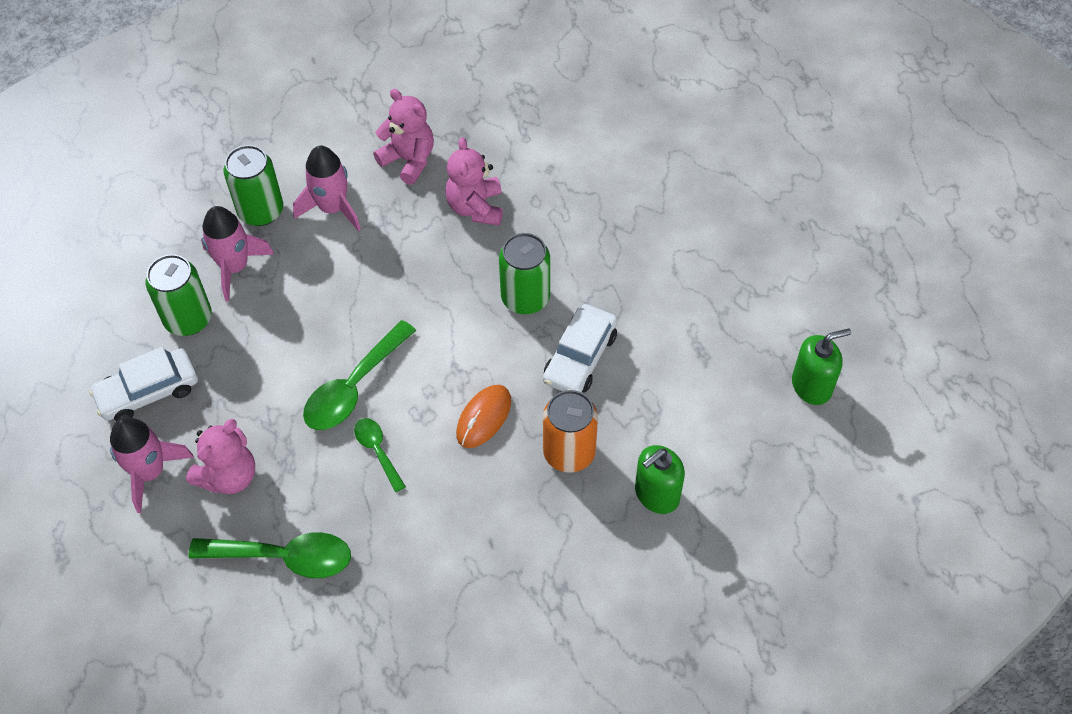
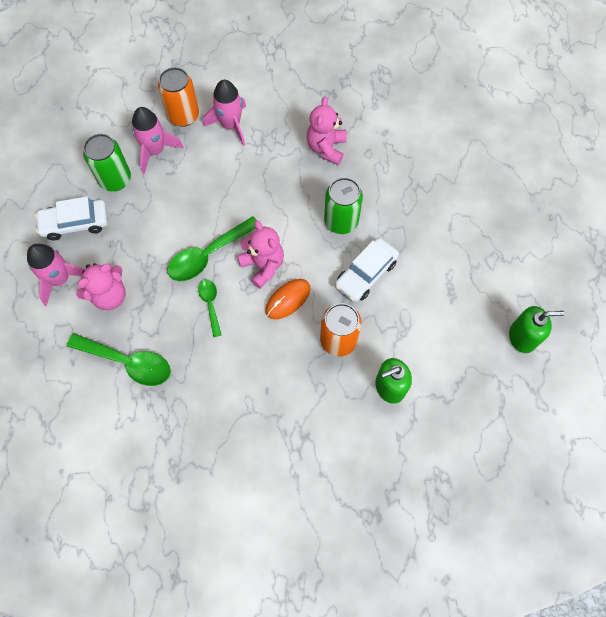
camera: 15 degrees right, 10 degrees up
(261, 211) = (183, 116): green can -> orange can
(409, 160) = (291, 103): pink teddy bear -> pink teddy bear (263, 266)

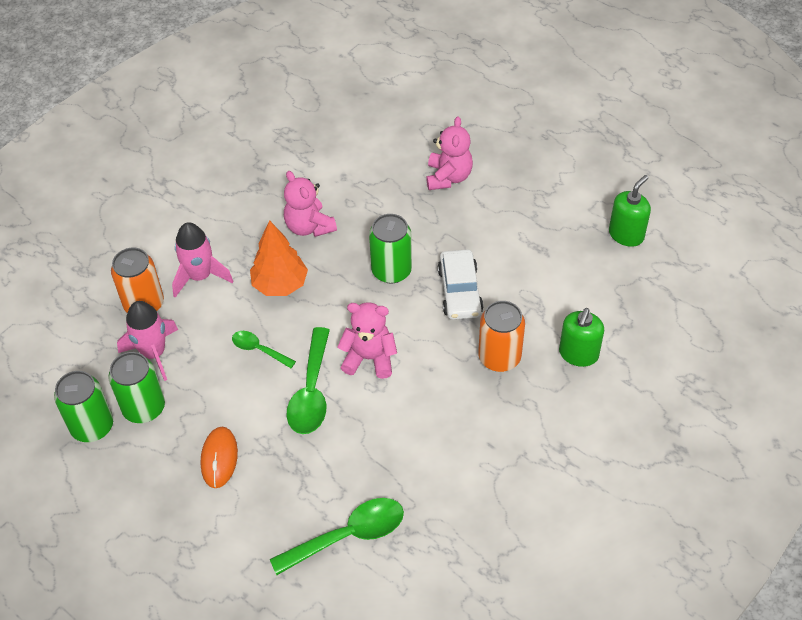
camera: 45 degrees left, 15 degrees down
(60, 279) = (197, 532): pink rocket -> none
(75, 223) = (151, 475): white car -> none
(80, 166) = (92, 426): none -> green can
(109, 296) = (262, 502): pink teddy bear -> pink teddy bear (448, 177)
(210, 304) = (362, 426): green spoon -> green spoon (259, 349)
(267, 171) = (280, 285): none -> orange tree
(288, 299) = (422, 364): orange mouse -> orange mouse (219, 458)

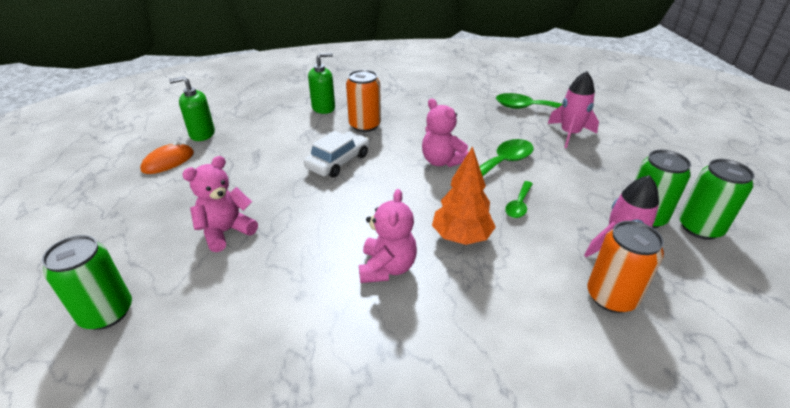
camera: 140 degrees left, 15 degrees down
(200, 276) = (533, 288): pink rocket -> pink rocket (569, 134)
(219, 458) = (593, 165): orange mouse -> orange mouse (168, 161)
(259, 349) = (519, 205): green spoon -> green spoon turned 45 degrees clockwise
(391, 270) = (364, 196): green can -> green can (106, 312)

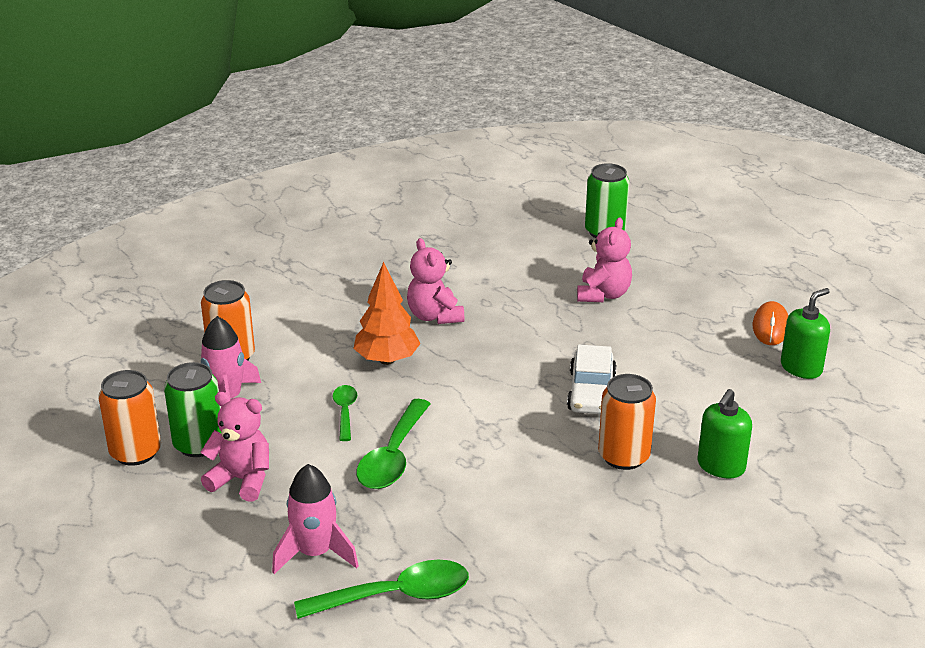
camera: 150 degrees right, 5 degrees down
(442, 161) = (469, 436): pink teddy bear -> pink teddy bear (242, 480)
(699, 228) = (135, 452): green can -> orange can

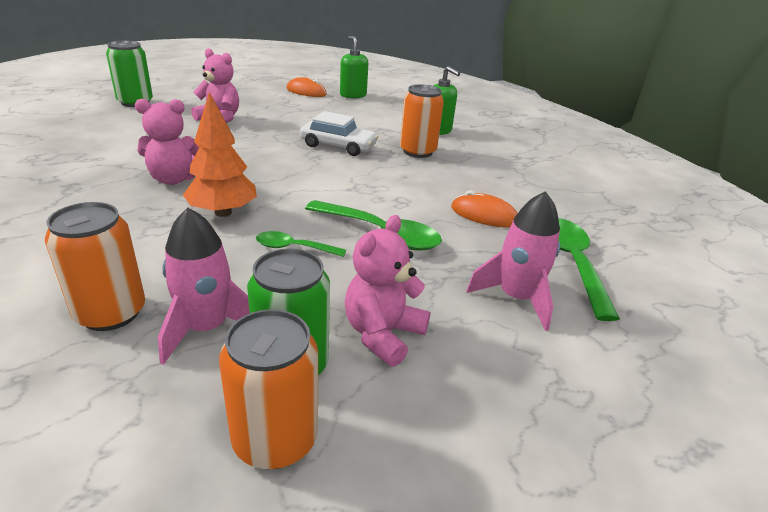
camera: 80 degrees left, 0 degrees up
(472, 525) = (484, 215): none -> orange mouse

